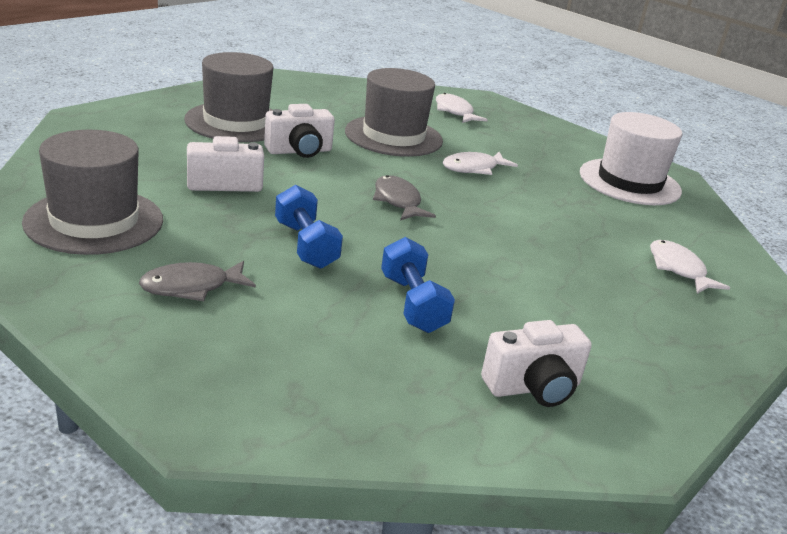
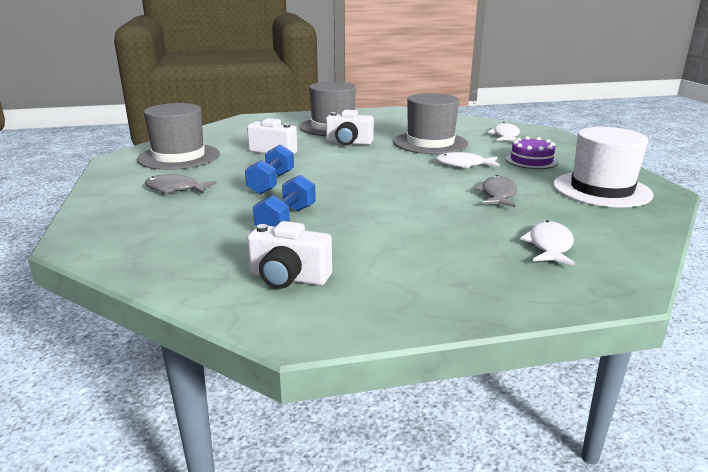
camera: 40 degrees right, 5 degrees down
(398, 201) = (372, 173): grey fish -> grey fish (498, 195)
(526, 149) = (531, 160): none -> purple cake

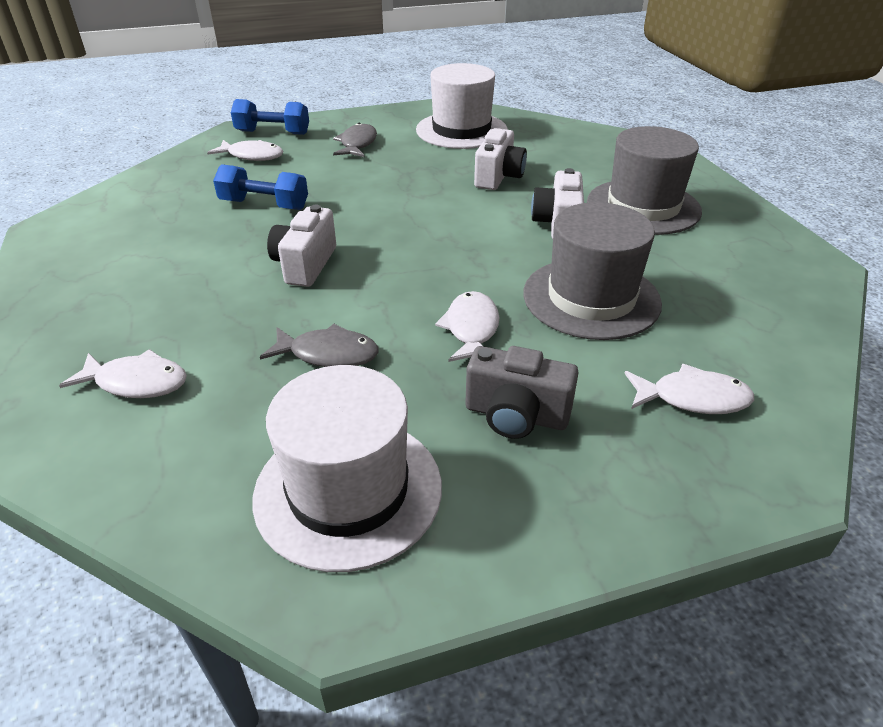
camera: 85 degrees right, 15 degrees up
(165, 231) = (252, 156): none -> white fish
(179, 157) = (461, 130): grey hat -> white hat
(271, 183) = (376, 187): blue dumbbell -> blue dumbbell (273, 132)
(289, 278) = (136, 217): white camera -> white camera (305, 265)
(531, 160) = (516, 415): purple cake -> grey camera

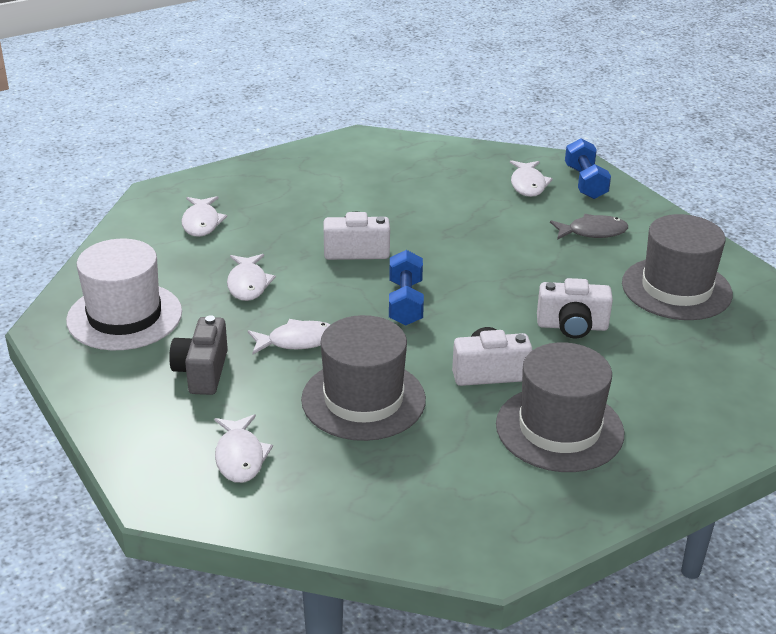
camera: 75 degrees right, 5 degrees down
(264, 205) = (440, 212): blue dumbbell -> blue dumbbell (405, 302)
(328, 354) = (248, 284): grey fish -> white fish
(461, 130) = (676, 289): white hat -> grey hat

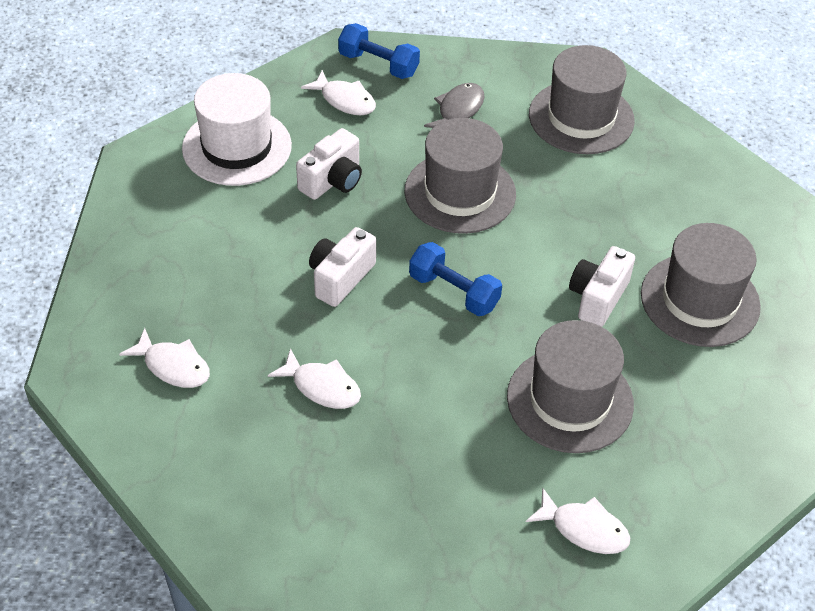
camera: 55 degrees left, 15 degrees up
(124, 316) = (290, 513): white hat -> white hat (237, 147)
(202, 372) = (437, 495): grey camera -> none
(297, 341) = (447, 400): white fish -> none
(509, 266) = (460, 192): none -> grey hat
(572, 326) = (578, 209): white camera -> white camera (333, 180)

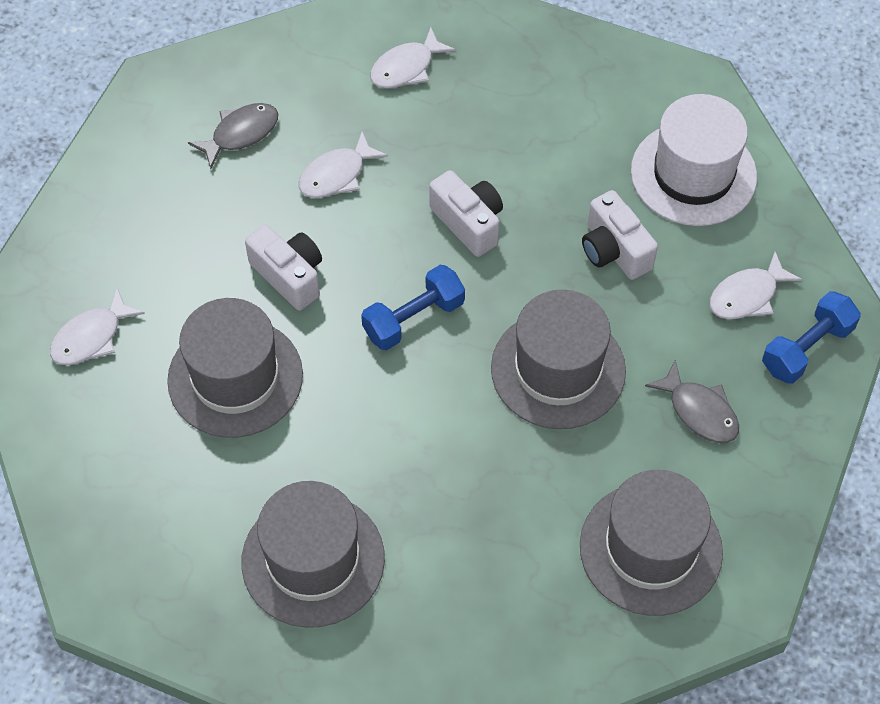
camera: 110 degrees right, 10 degrees up
(299, 481) = (241, 134): none -> grey fish
(597, 298) = (355, 454): white camera -> white camera (289, 276)

